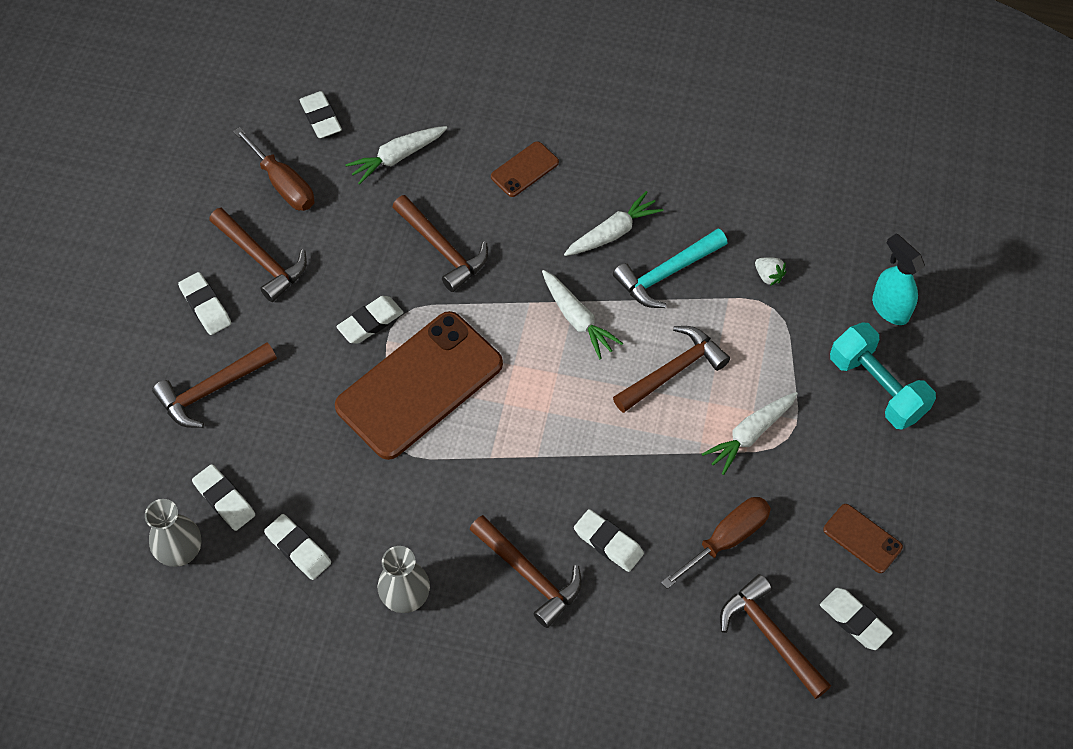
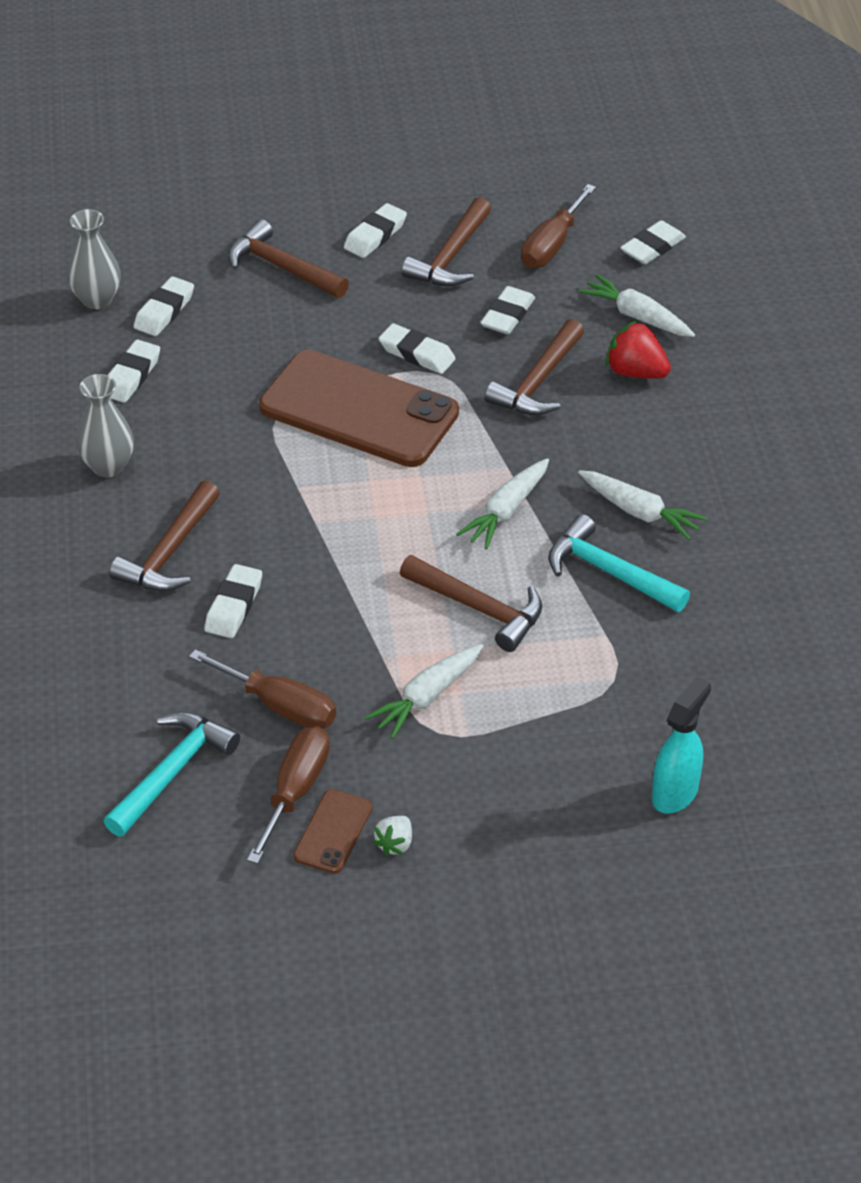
camera: 70 degrees right, 15 degrees down
(460, 181) = (635, 372): none -> red strawberry
(524, 169) = (682, 418): brown phone -> none
(750, 434) = (427, 696): white carrot -> white carrot turned 75 degrees counterclockwise
(768, 276) = (657, 664): white strawberry -> white strawberry (395, 844)
(770, 636) = (172, 772): brown hammer -> turquoise hammer
(815, 553) = (295, 791): none -> brown screwdriver
(854, 620) = (221, 846): white eraser -> white eraser (507, 315)
(877, 387) = (551, 803): turquoise dumbbell -> none

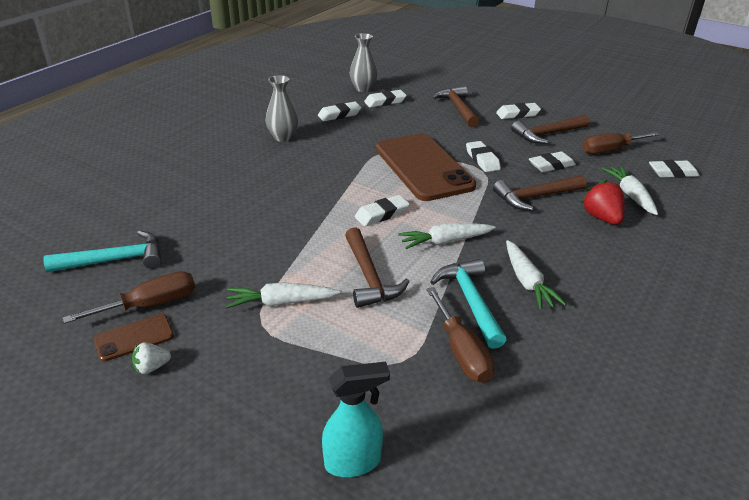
camera: 40 degrees right, 10 degrees down
(170, 552) = (259, 176): brown hammer -> none
(234, 606) = (252, 210): white eraser -> white eraser (382, 214)
(280, 706) = (206, 262): brown screwdriver -> brown screwdriver (461, 352)

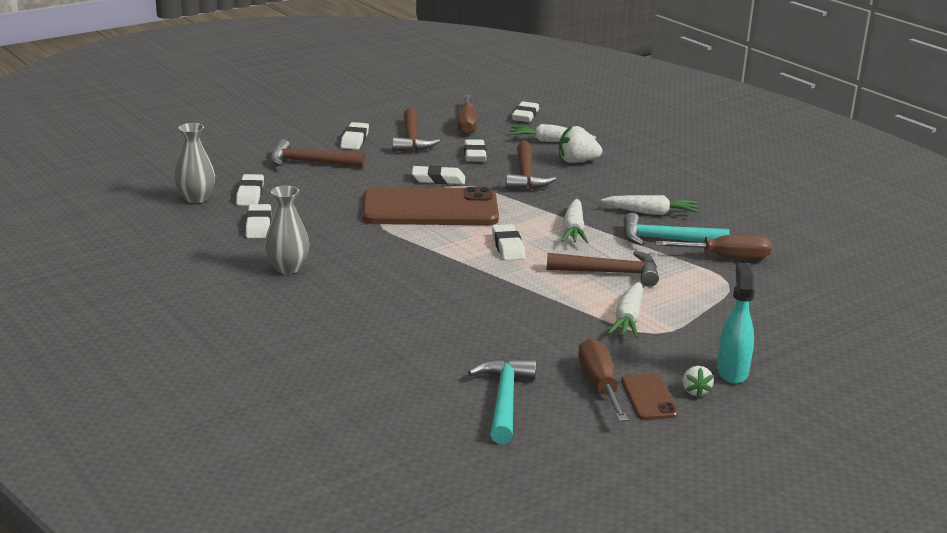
camera: 70 degrees left, 10 degrees down
(353, 462) = (827, 320): turquoise spray bottle -> turquoise spray bottle (732, 372)
(601, 218) = (577, 161): red strawberry -> white strawberry

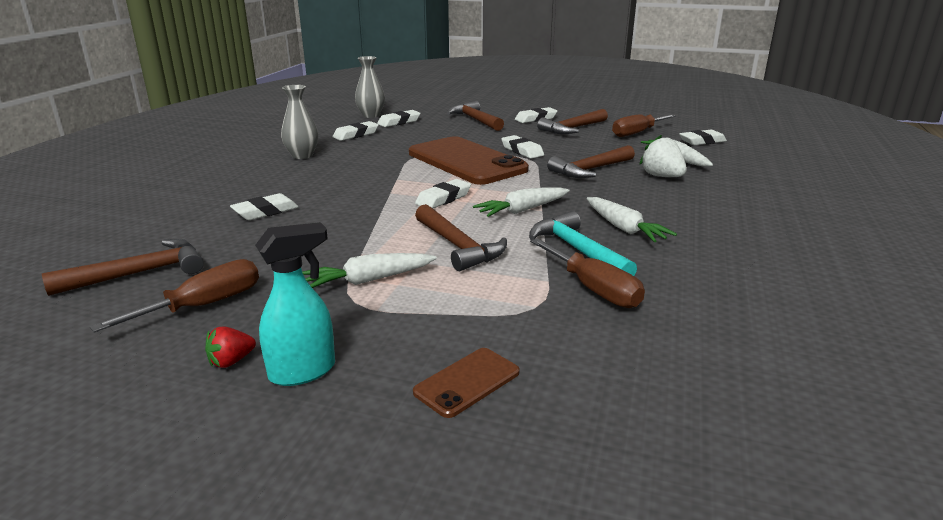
camera: 55 degrees right, 0 degrees up
(474, 155) = (590, 148): white eraser -> white eraser (265, 212)
(504, 400) = (139, 273): turquoise hammer -> brown hammer
(648, 397) = (195, 338): brown phone -> brown phone (467, 382)
(695, 391) = (231, 361): white strawberry -> red strawberry

